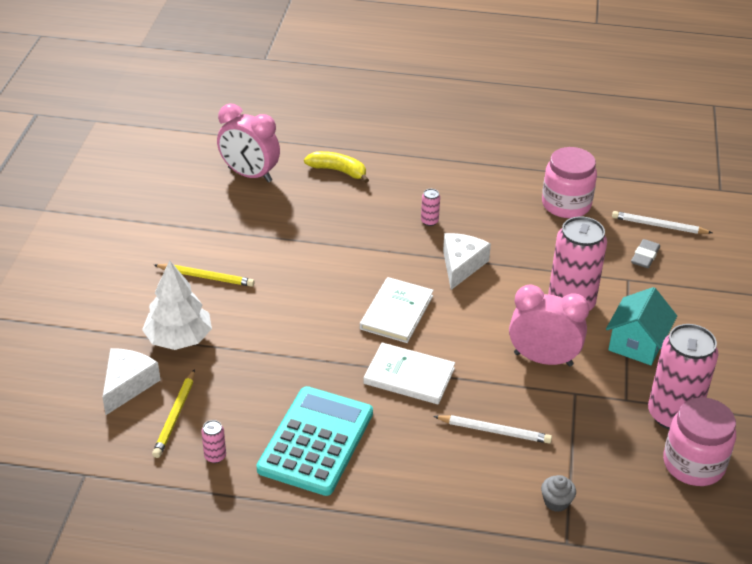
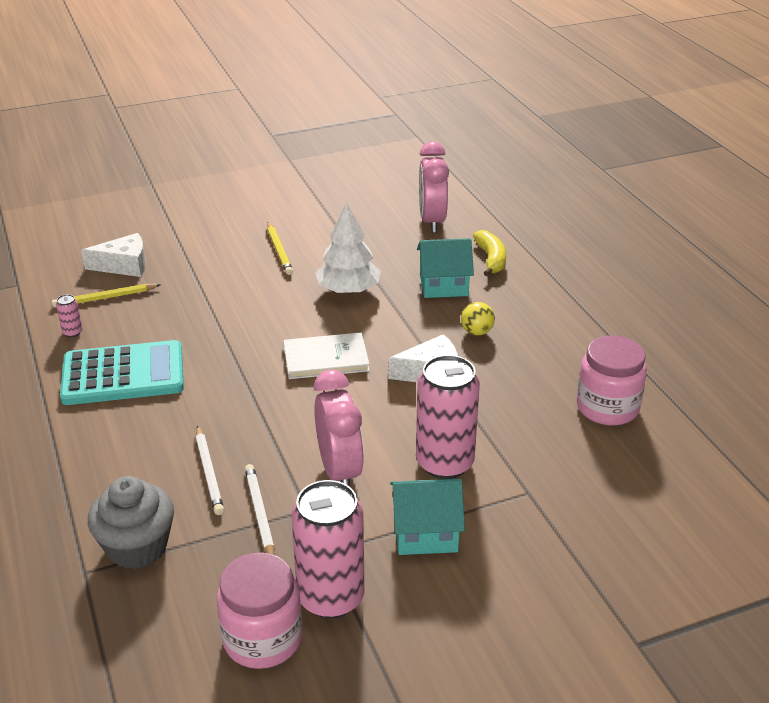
camera: 60 degrees right, 5 degrees down
(179, 338) = (194, 267): white tree -> white tree (348, 290)
(351, 210) = (443, 285): none -> turquoise house
(409, 376) = (245, 395): white book -> none
(429, 221) = (476, 332): pink can -> yellow ball
(556, 502) = (137, 547): grey cupcake -> grey cupcake, size x2.12
(645, 256) = (583, 493): grey eraser -> none
(658, 226) = (652, 488): white pencil -> white pencil (259, 514)

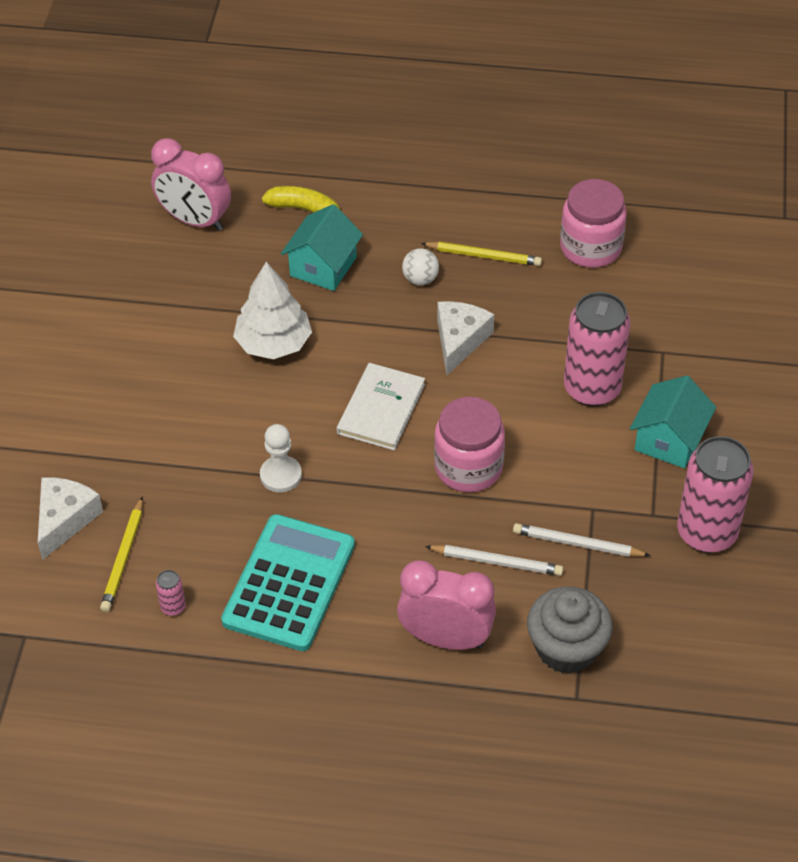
camera: 60 degrees left, 15 degrees up
(224, 336) = (281, 475): none -> white pawn
(262, 639) = (727, 595): pink jar -> pink jar (468, 467)
(279, 251) = (149, 370): yellow pencil -> yellow pencil (484, 256)
(340, 471) = (556, 465): pink clock -> pink clock (445, 638)
(476, 332) = (420, 279): yellow ball -> white ball

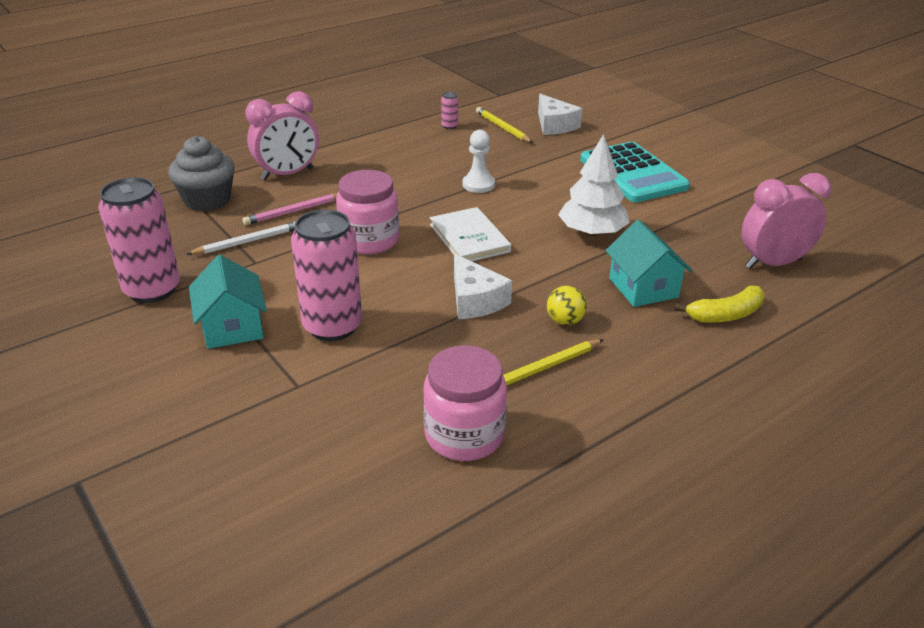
camera: 135 degrees right, 15 degrees down
(289, 583) = (405, 155): turquoise calculator -> turquoise calculator (633, 173)
(420, 279) = (565, 321): white ball -> yellow ball
(497, 562) = (294, 211): white pencil -> pink pencil

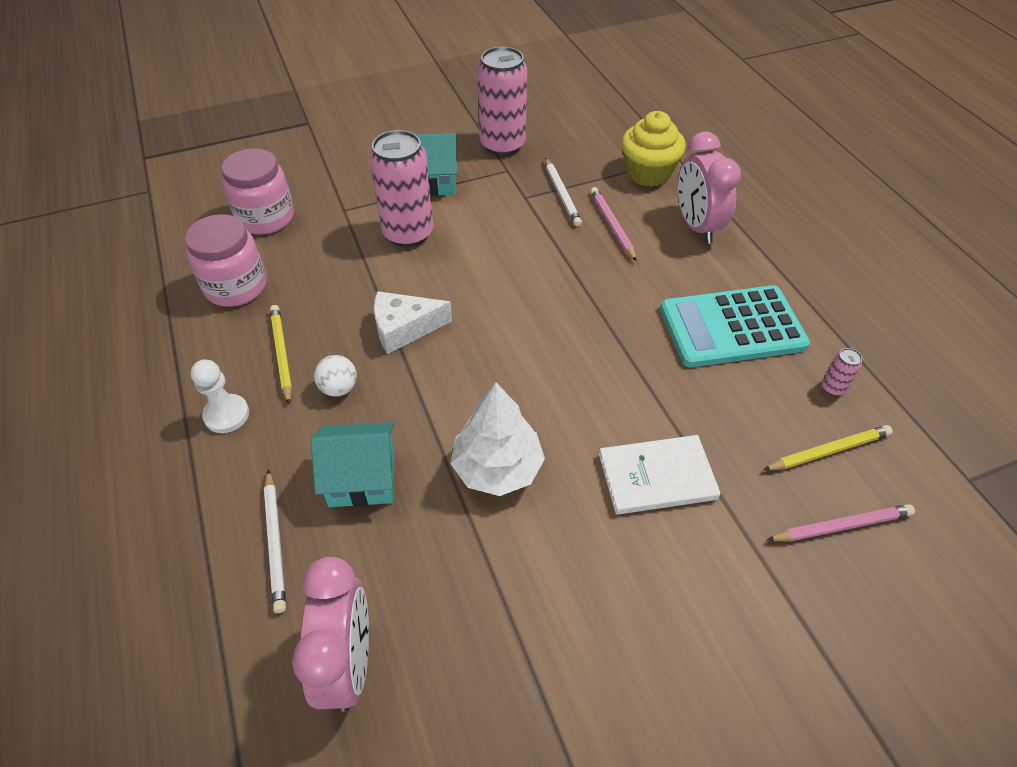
camera: 105 degrees right, 15 degrees up
(207, 200) = (648, 173): grey cupcake -> yellow cupcake
(369, 240) = (540, 271): pink jar -> pink jar (266, 218)
(469, 238) = (520, 347): white book -> white book (657, 476)
(478, 185) = (645, 382): white pawn -> white pawn (226, 415)
(554, 125) = (841, 526): white cheese -> pink pencil
(565, 321) = (339, 388): yellow ball -> white ball
(633, 173) = (652, 581): turquoise calculator -> turquoise calculator (732, 327)
(725, 315) = (275, 542): yellow banana -> white pencil

